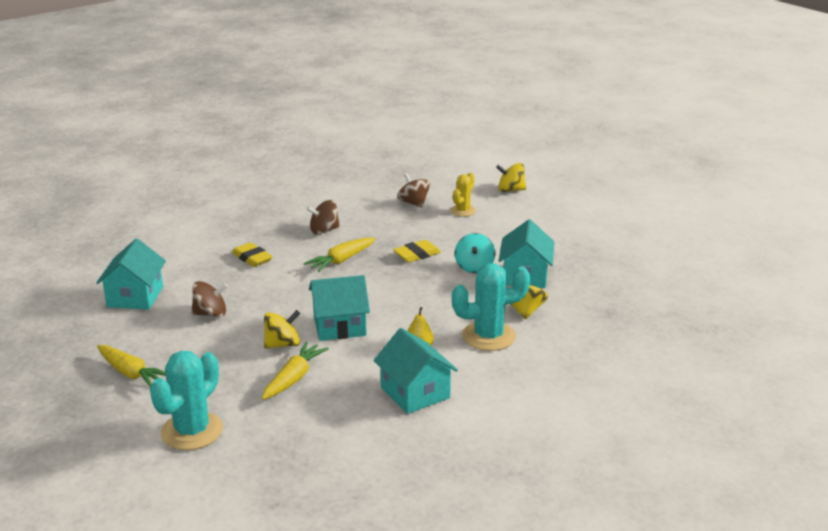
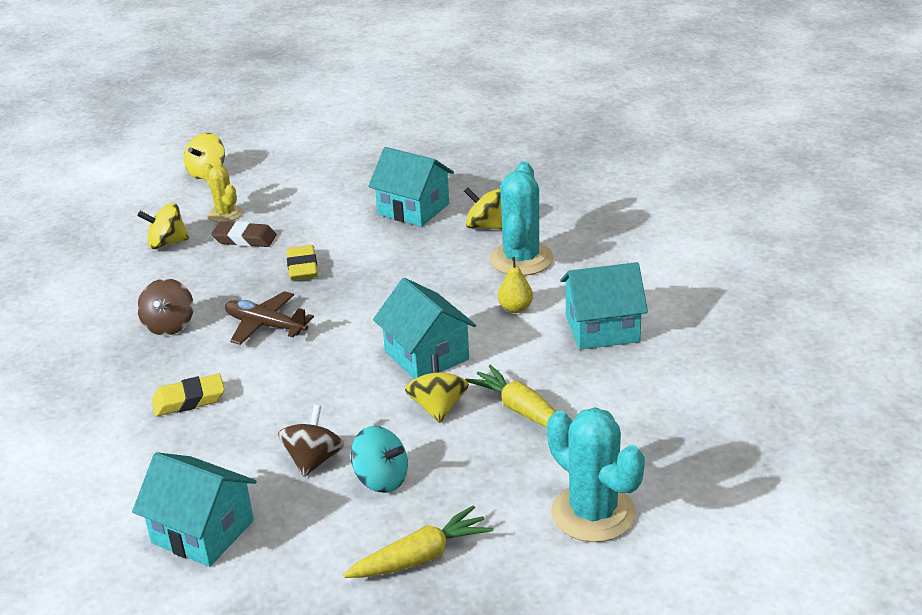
camera: 65 degrees left, 5 degrees up
(339, 326) = (426, 355): turquoise house -> turquoise house turned 45 degrees counterclockwise
(341, 260) = (265, 325): yellow carrot -> brown plane
(413, 203) = (167, 243): brown spinning top -> yellow spinning top
(437, 226) = (244, 239): none -> brown eraser
(474, 267) = (367, 236): turquoise spinning top -> turquoise spinning top (381, 479)

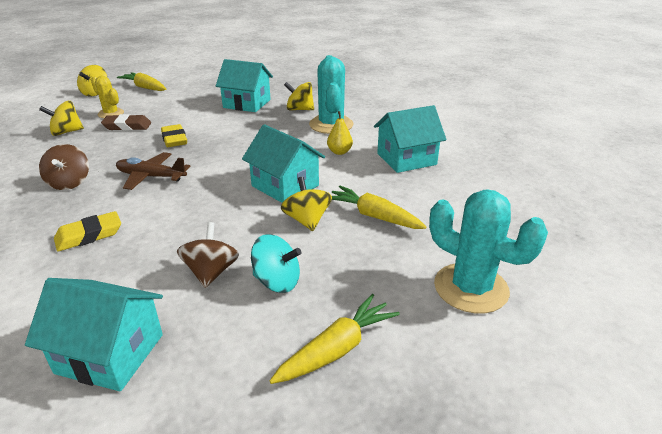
camera: 15 degrees left, 0 degrees up
(276, 166) = (145, 88): none -> yellow carrot

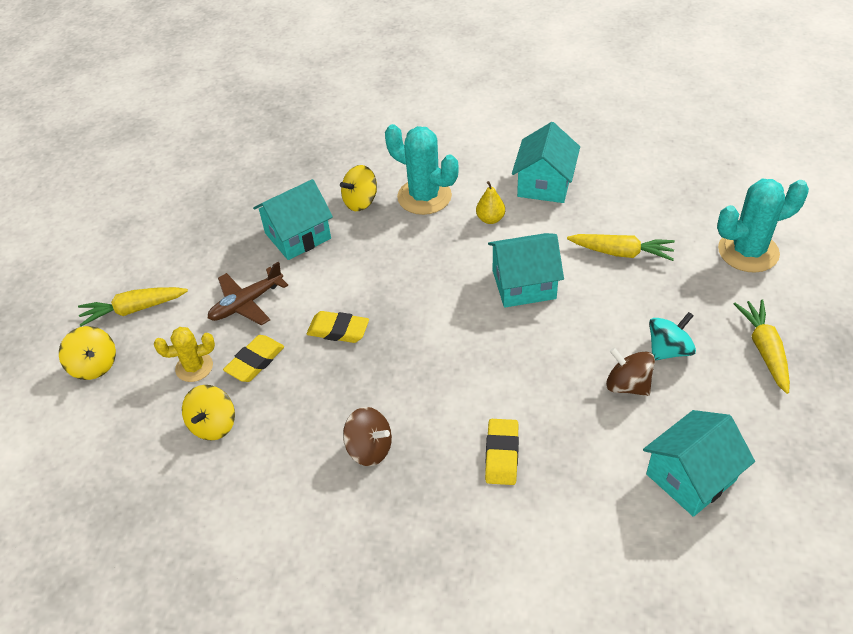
camera: 50 degrees left, 15 degrees up
(127, 126) = (255, 361): brown eraser -> yellow eraser
(151, 177) = (416, 376): brown plane -> brown plane (246, 303)
(307, 220) = (595, 296): yellow spinning top -> none
(374, 216) = (621, 253): yellow carrot -> yellow carrot turned 150 degrees counterclockwise

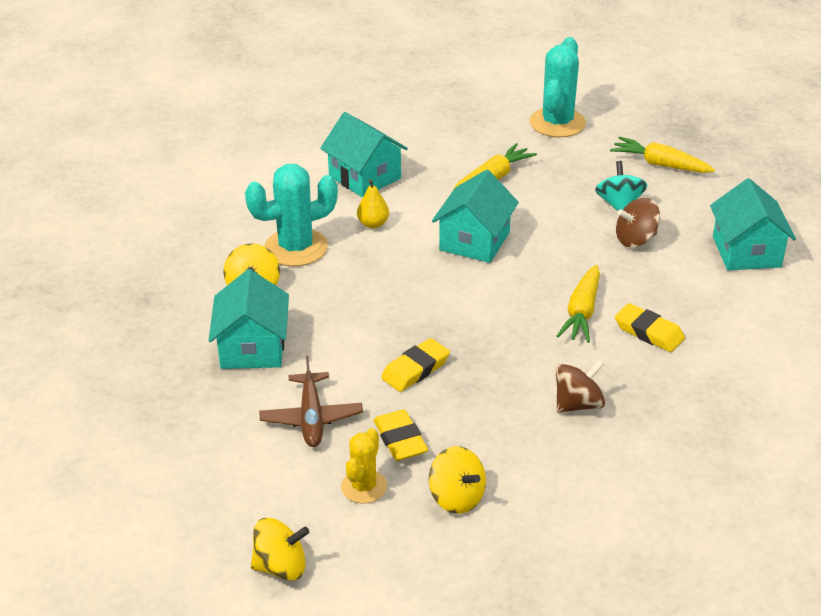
camera: 60 degrees left, 10 degrees down
(134, 309) = (225, 508): yellow carrot -> yellow carrot (582, 312)

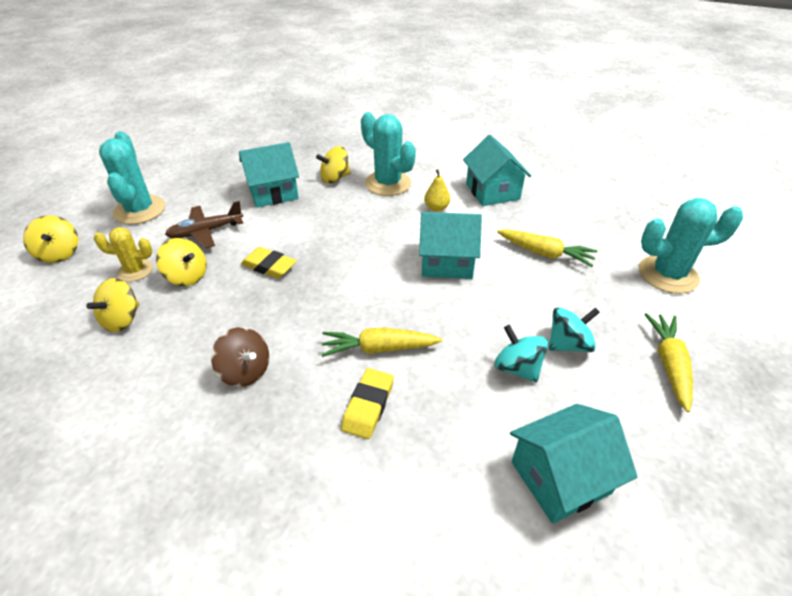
camera: 70 degrees right, 5 degrees up
(214, 483) = (140, 210): none -> turquoise cactus
(365, 177) = (492, 191): turquoise house -> turquoise house turned 45 degrees counterclockwise
(400, 439) = (187, 276): yellow eraser -> yellow spinning top
(635, 239) = (517, 368): brown spinning top -> turquoise spinning top

